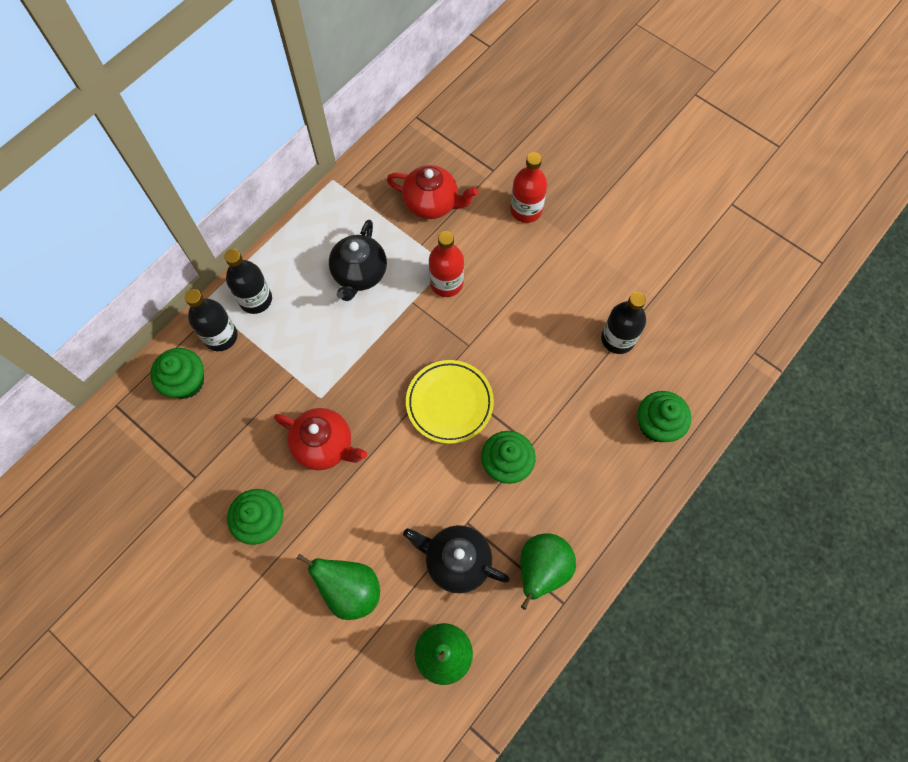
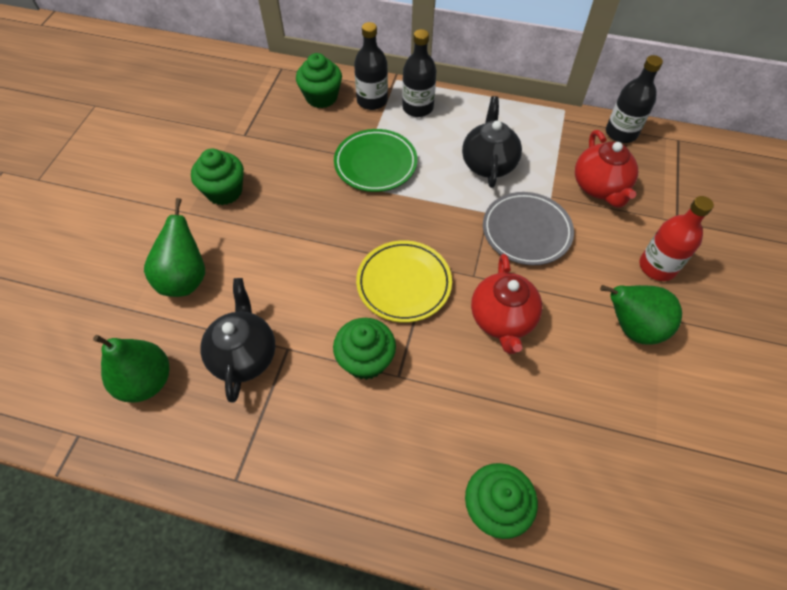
camera: 65 degrees right, 10 degrees down
(305, 369) = (375, 164): none -> green plate
(324, 445) = (312, 205): red teapot -> red teapot (502, 319)
(359, 274) = (488, 164): black teapot -> black teapot turned 105 degrees clockwise
(446, 283) = (526, 231): red bottle -> grey plate
(541, 569) = (265, 441): green pear -> green pear (632, 327)
(617, 339) = (574, 418): black bottle -> black bottle (621, 133)

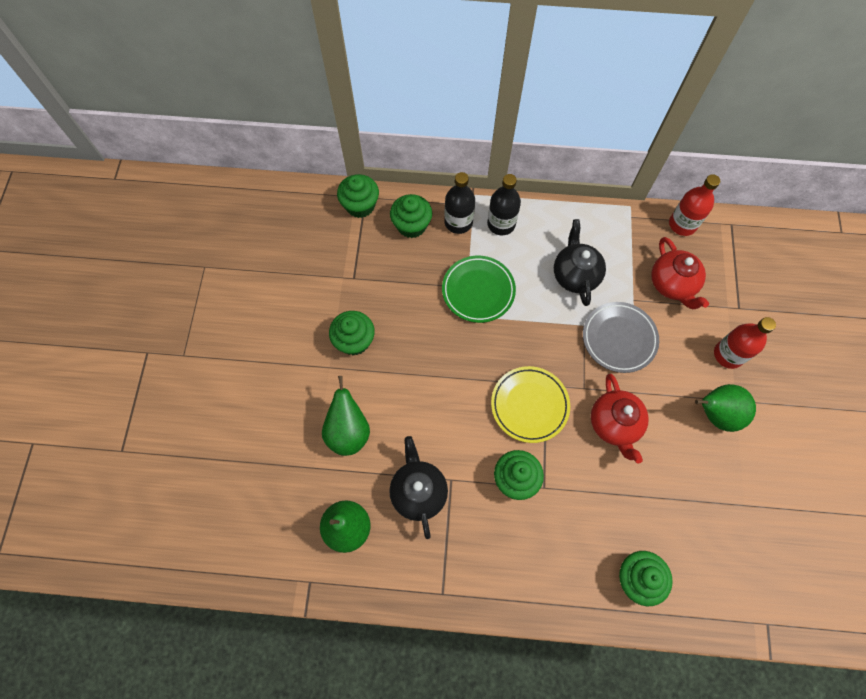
camera: 10 degrees left, 10 degrees up
(273, 74) = (360, 205): none -> green cupcake
(621, 133) = (682, 224): black bottle -> red bottle

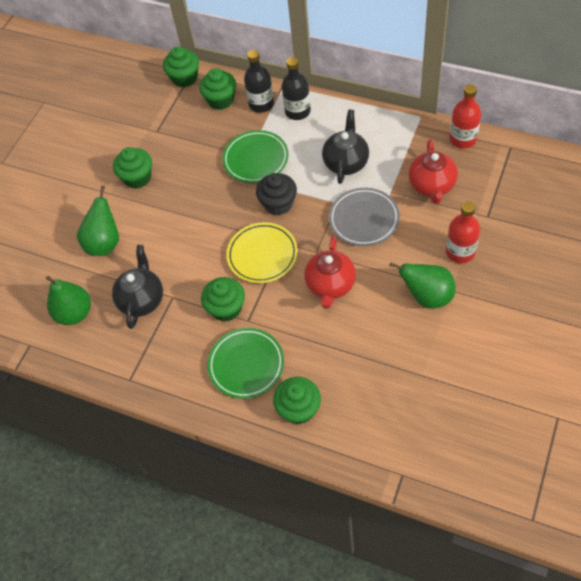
camera: 25 degrees right, 10 degrees down
(523, 339) = (278, 204): none -> black cupcake
(562, 541) = (246, 365): none -> green plate

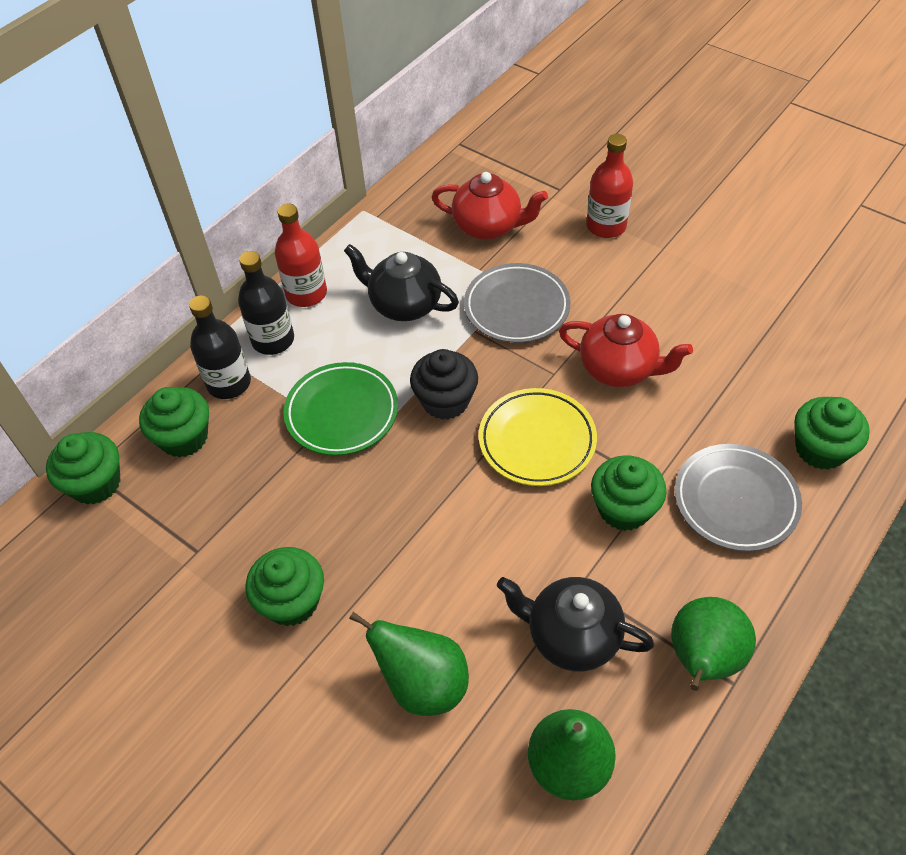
camera: 80 degrees left, 5 degrees down
(246, 365) = (735, 501): green plate -> grey plate
(427, 296) = (666, 273): green pear -> green pear (702, 659)
(463, 139) = (424, 180): red bottle -> red bottle (306, 293)

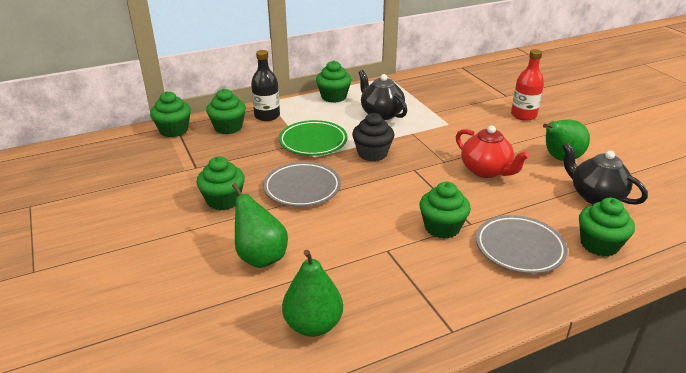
camera: 25 degrees right, 20 degrees down
(273, 340) = (302, 107): black bottle -> none
(306, 293) = (333, 97): red bottle -> green cupcake
(488, 227) = (452, 98): red teapot -> none
(516, 307) = (443, 131): grey plate -> grey plate (302, 188)
(537, 441) = (412, 184): yellow plate -> none
(571, 636) = (364, 269): black teapot -> black teapot (595, 196)
(702, 659) = (439, 311): green pear -> green pear (560, 158)

